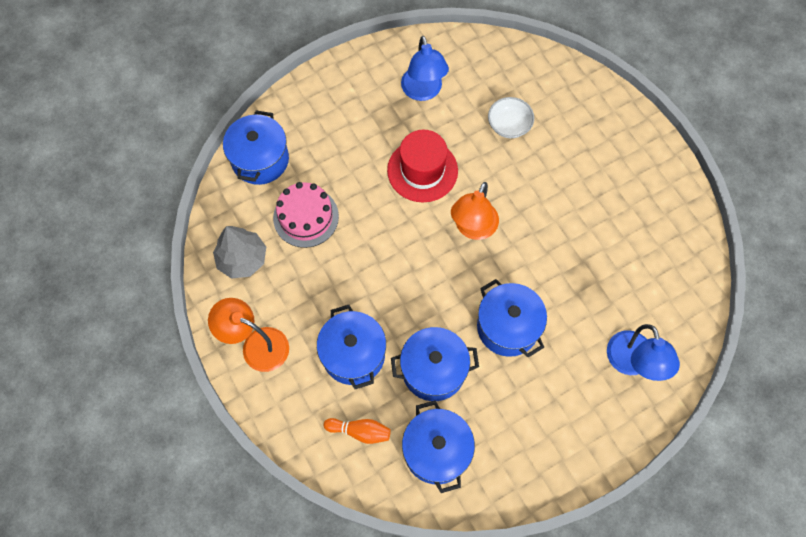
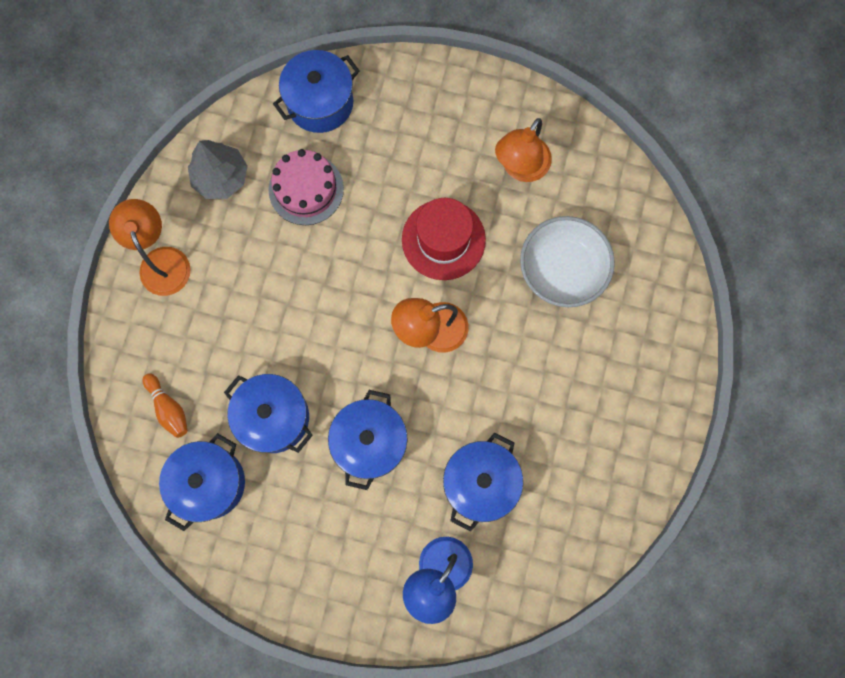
camera: 45 degrees right, 10 degrees up
(353, 354) = (226, 342): blue pot -> blue pot (480, 482)
(423, 91) = (520, 168): blue lamp -> orange lamp
(509, 125) = (562, 269): white bowl -> white bowl, size x1.64

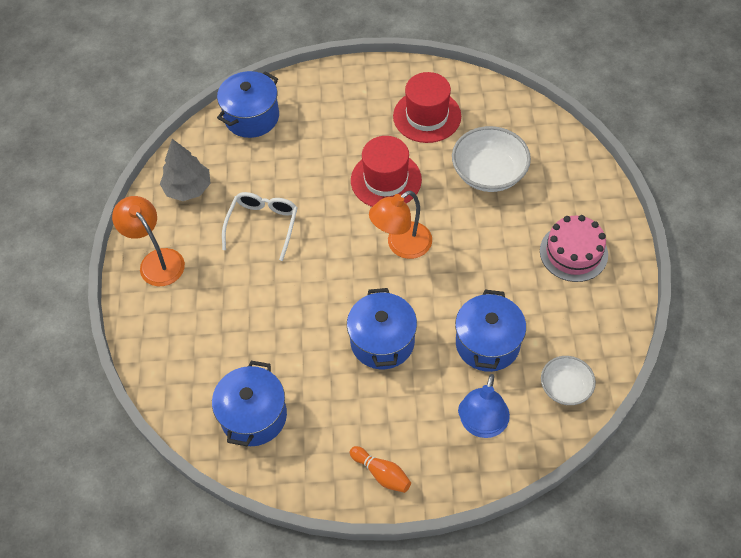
camera: 15 degrees left, 20 degrees down
(168, 408) = (198, 369): orange bowling pin -> orange bowling pin (382, 473)
(274, 417) = (293, 348): blue pot -> none
(289, 253) = (263, 225): none -> white glasses
(306, 189) = (261, 177): pink cake -> pink cake (573, 252)
(520, 168) = (427, 116): orange lamp -> red hat
(542, 562) = (565, 387): none -> white bowl

